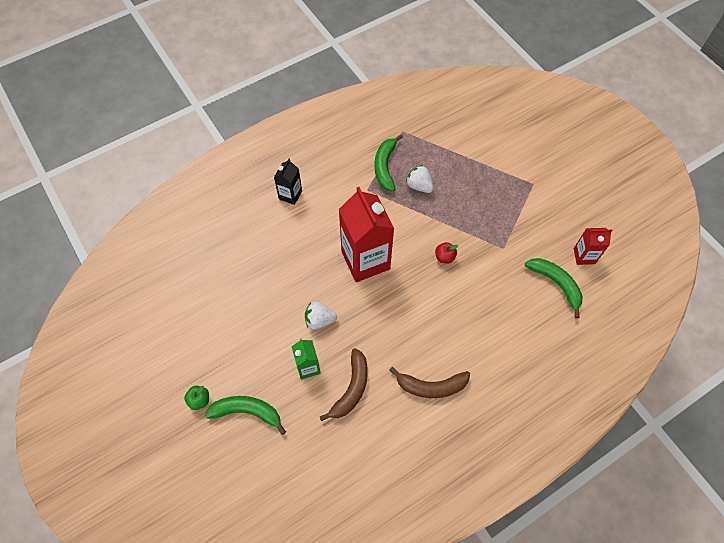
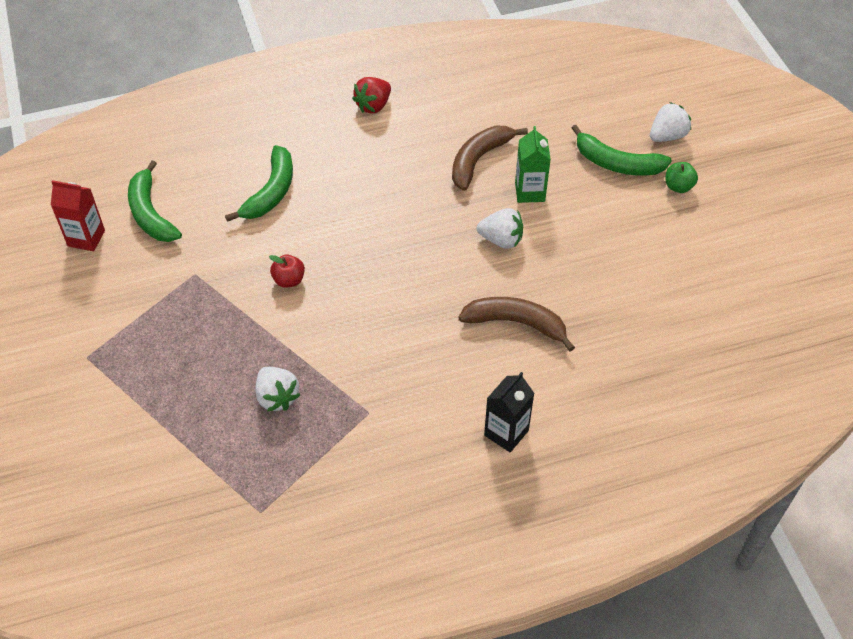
camera: 165 degrees left, 10 degrees down
(209, 453) = (667, 136): none -> white strawberry
(365, 260) = (410, 302): red carton -> none
(385, 166) = (321, 447): green banana -> green banana (271, 192)
(431, 386) = (378, 142): brown banana -> brown banana (516, 323)
(448, 425) = (373, 106): none -> red strawberry

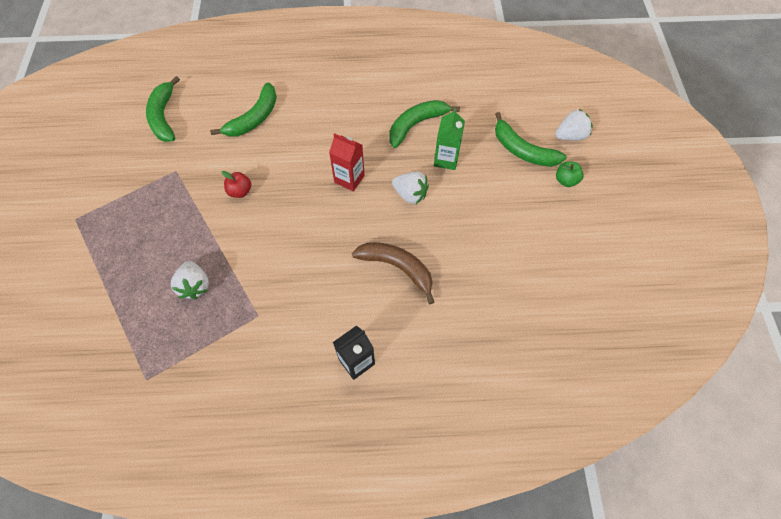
camera: 15 degrees right, 10 degrees up
(86, 238) = (112, 126): red carton -> red carton (349, 179)
(373, 106) = (353, 66): red strawberry -> none
(479, 160) = (416, 125): brown banana -> green banana

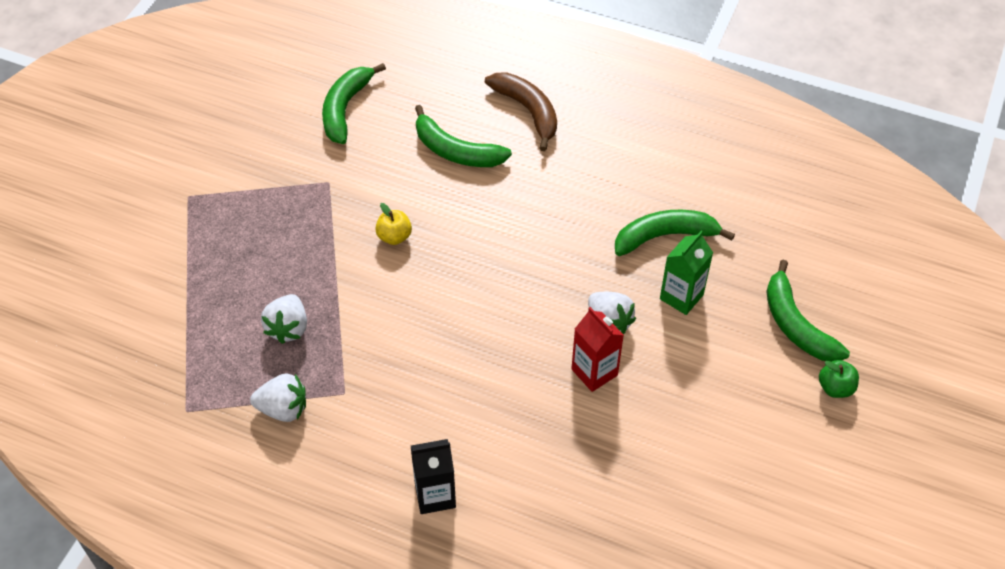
camera: 25 degrees right, 10 degrees down
(240, 191) = (394, 237): red apple -> yellow apple
(254, 118) = (455, 151): green banana -> green banana turned 60 degrees clockwise
(349, 179) = (539, 273): red carton -> red carton (594, 372)
(397, 268) = (543, 407): brown banana -> brown banana (528, 111)
(570, 136) = (878, 331): white strawberry -> white strawberry (283, 409)

